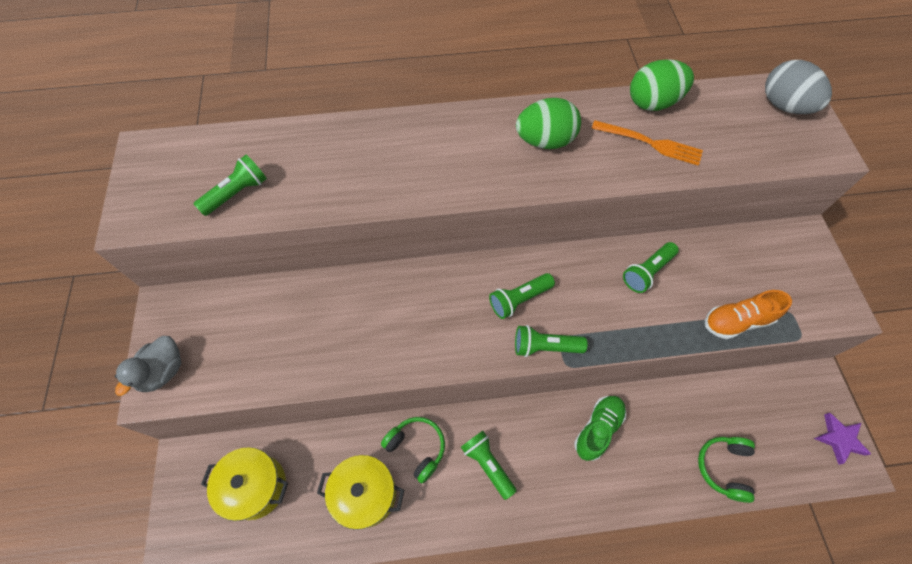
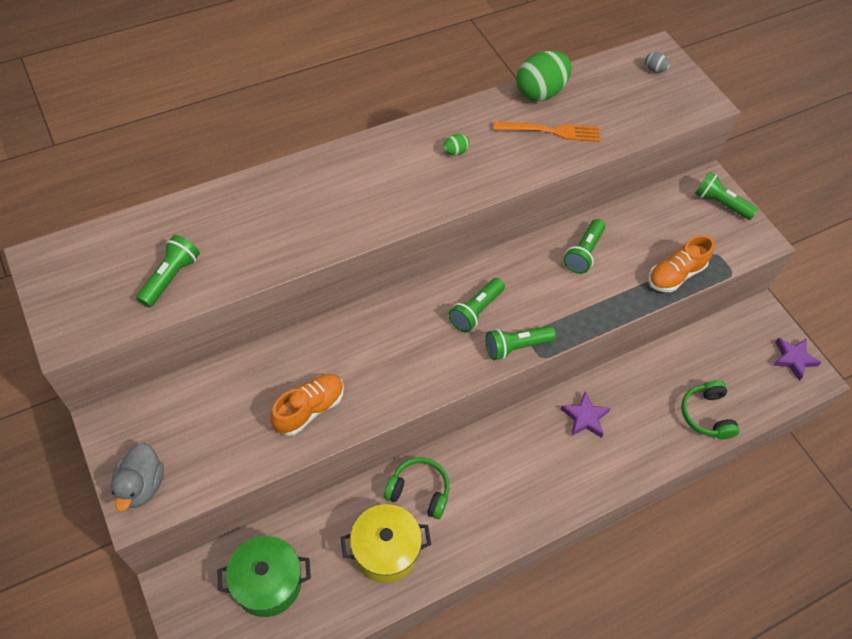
camera: 25 degrees left, 5 degrees down
(256, 486) = (267, 583): yellow pot -> green pot
(330, 348) = (309, 409): none -> orange shoe
(487, 464) = (494, 483): green flashlight -> green flashlight (720, 203)
(545, 141) = (455, 152): green egg -> green egg, size x0.44
(598, 429) = (585, 417): green shoe -> purple star
(784, 106) = (654, 70): grey egg -> grey egg, size x0.44

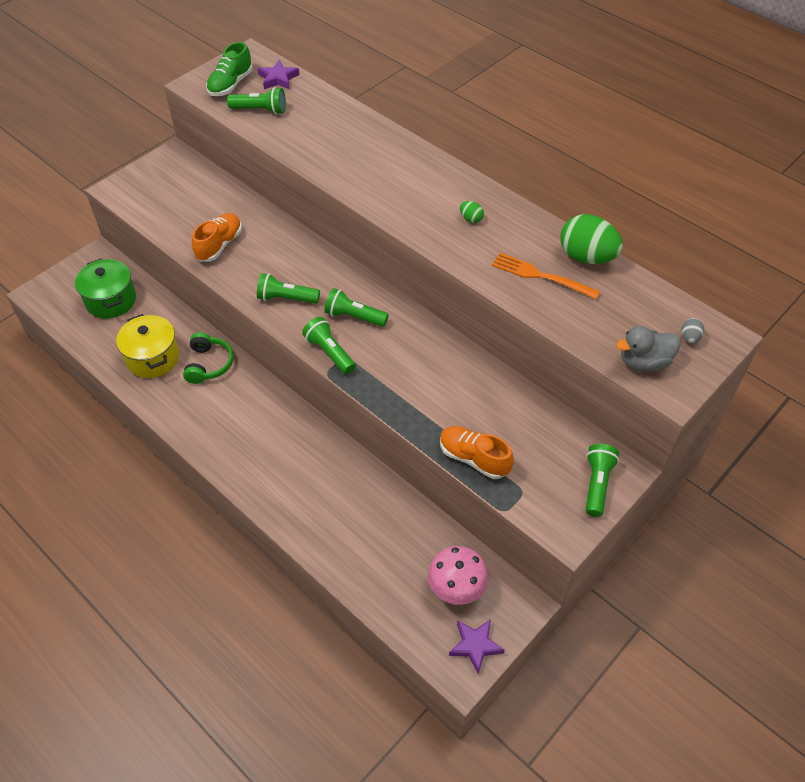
camera: 75 degrees right, 5 degrees down
(96, 295) = (230, 85): none -> green shoe
(141, 485) = (133, 185): grey duck -> grey duck (644, 362)
(309, 409) = (219, 245): orange shoe -> orange shoe turned 90 degrees counterclockwise
(551, 131) = (540, 276): orange fork -> orange fork turned 135 degrees clockwise
(583, 253) = (460, 378): green flashlight -> green flashlight (286, 298)
(585, 417) = (321, 463): purple star -> purple star (278, 79)
(706, 415) = (366, 567): green headphones -> none
(739, 353) = (456, 588): none -> pink mushroom

